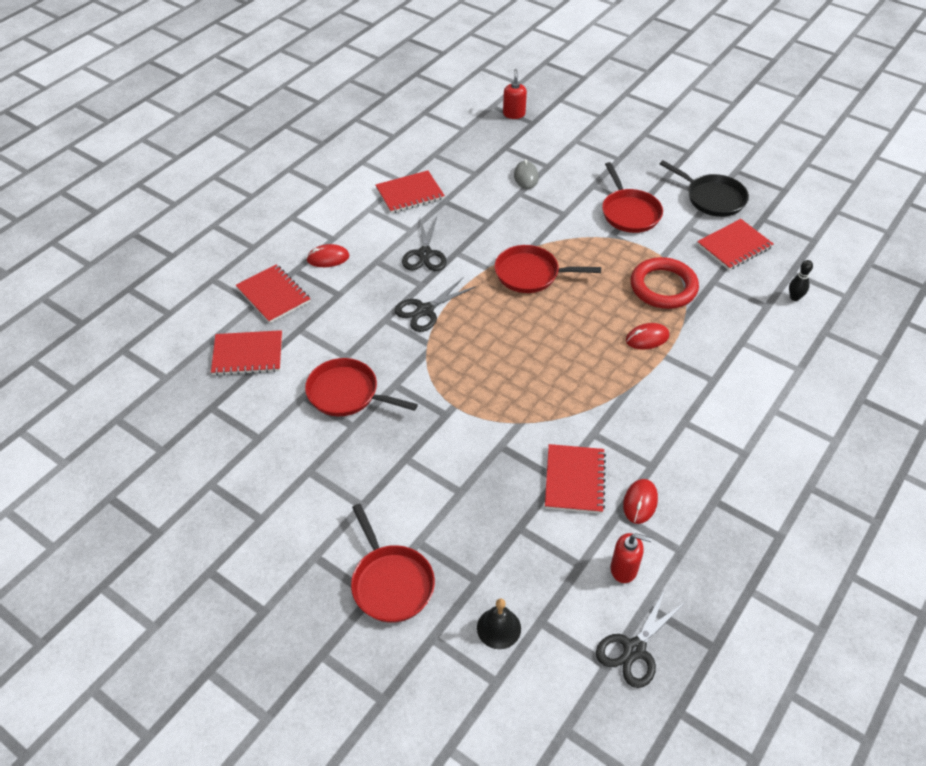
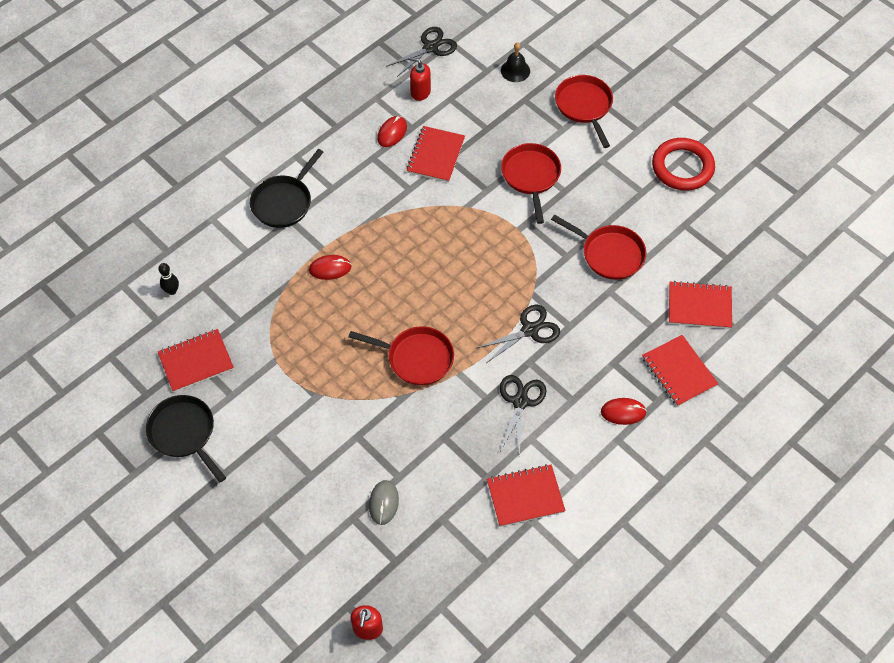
camera: 170 degrees left, 10 degrees up
(629, 212) = (285, 426): red pan -> red pan (531, 176)
(663, 287) = (291, 322): red ring -> red ring (682, 167)
(730, 398) = (284, 202): none -> black pan

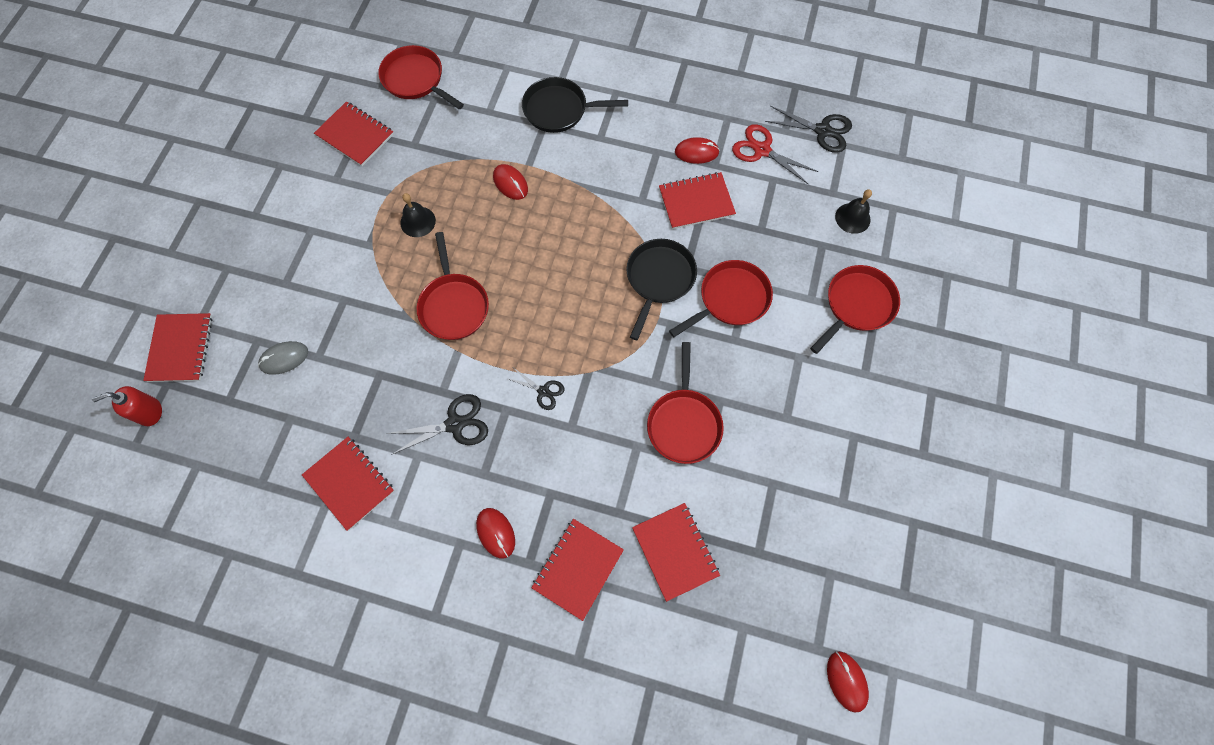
camera: 60 degrees right, 10 degrees up
(172, 291) = (416, 80): black bowling pin -> red pan
(184, 433) = (280, 165): black pan -> black pan (659, 279)
(319, 350) = (418, 221): none -> black bell
(320, 582) = (180, 348): none -> red notebook
(420, 92) = (762, 150): red soap dispenser -> red scissors
(530, 330) = (543, 391): black scissors -> black scissors, size x0.61
(682, 167) = (849, 444): red ring -> none
(835, 254) = (846, 681): none -> red mouse

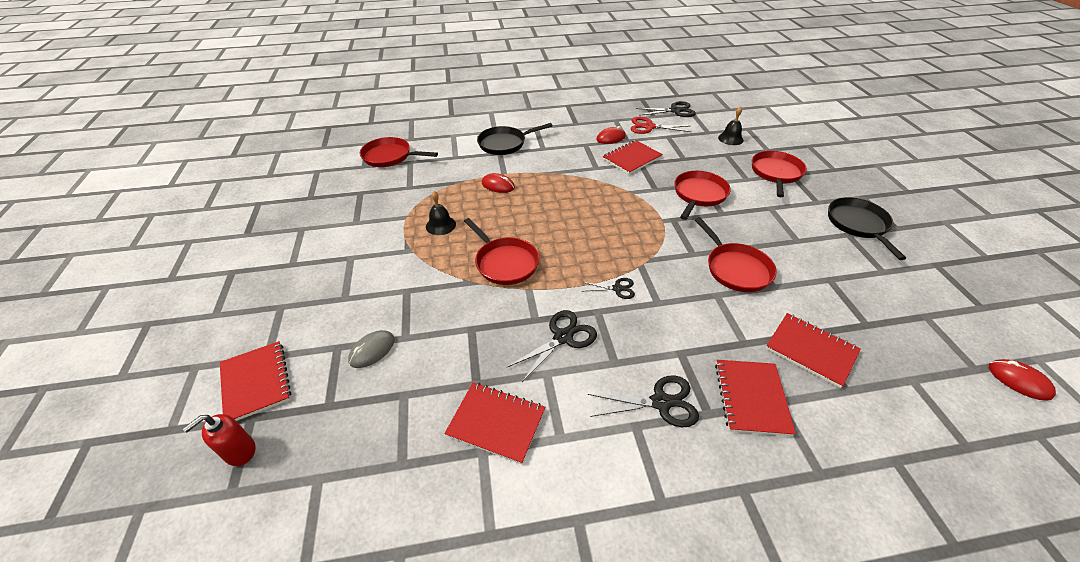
camera: 25 degrees left, 25 degrees down
(355, 135) = (358, 195): red notebook -> none
(496, 533) = (661, 402): red mouse -> black scissors
(659, 279) = (643, 200): black pan -> black pan (858, 225)

